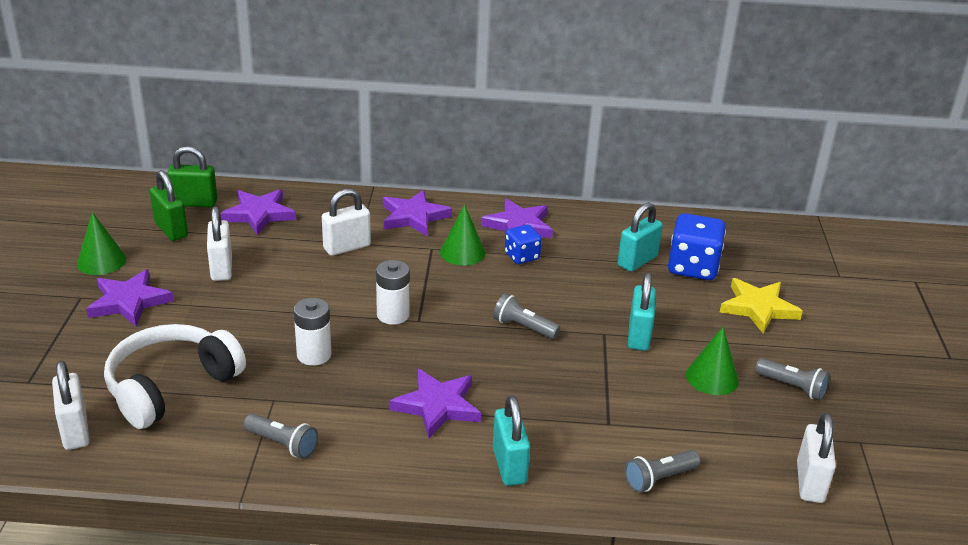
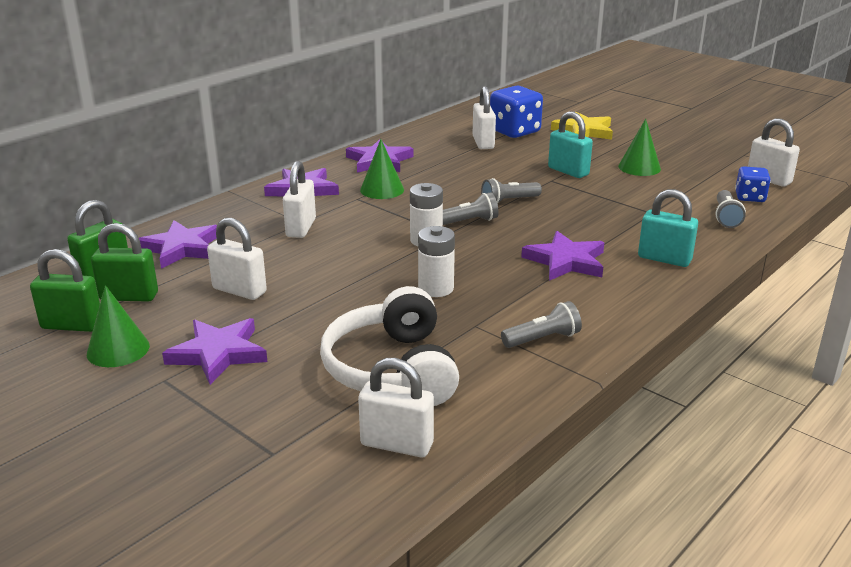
camera: 50 degrees left, 5 degrees down
(116, 229) = (72, 325): none -> green padlock
(522, 256) = (420, 173): blue dice -> blue dice (750, 197)
(637, 261) = (483, 143): turquoise padlock -> white padlock
(792, 387) = (674, 151): grey flashlight -> grey flashlight (468, 222)

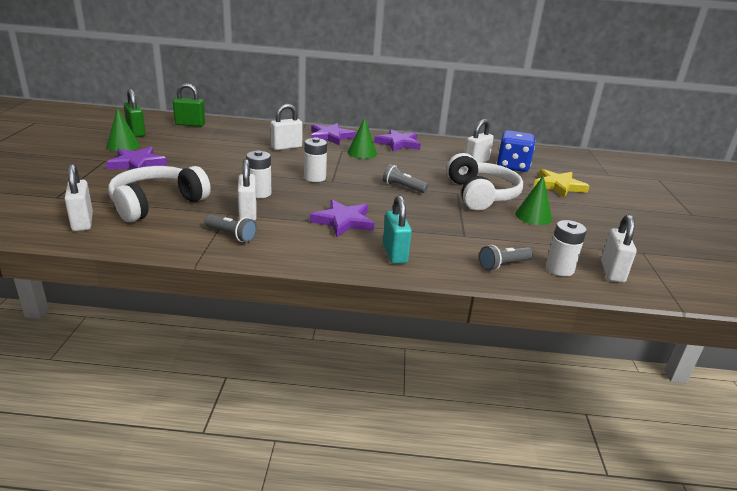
camera: 50 degrees right, 0 degrees up
(129, 296) = (172, 134): green padlock -> none
(182, 248) = (231, 131): purple star -> none
(239, 290) = (202, 152): white padlock -> white padlock (248, 213)
(468, 222) = (355, 183): grey flashlight -> none
(568, 171) = (480, 195): turquoise padlock -> white headphones
(750, 197) = (559, 269): blue dice -> white battery

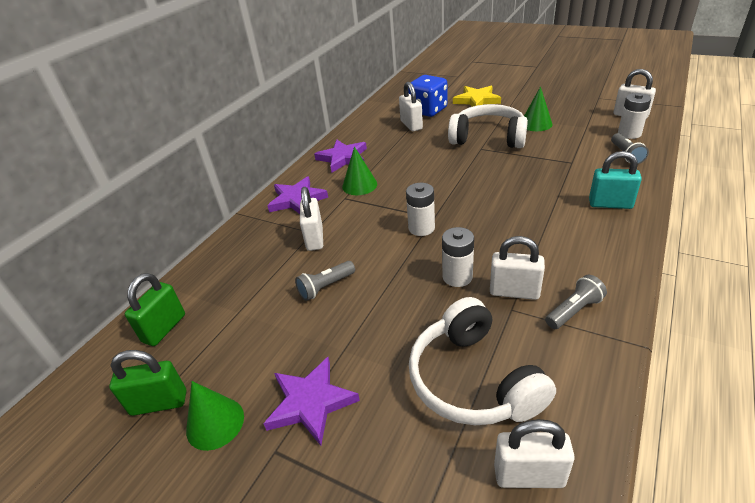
camera: 60 degrees left, 10 degrees up
(343, 221) = (540, 224): purple star -> none
(403, 187) = (462, 175): grey flashlight -> grey flashlight (326, 287)

